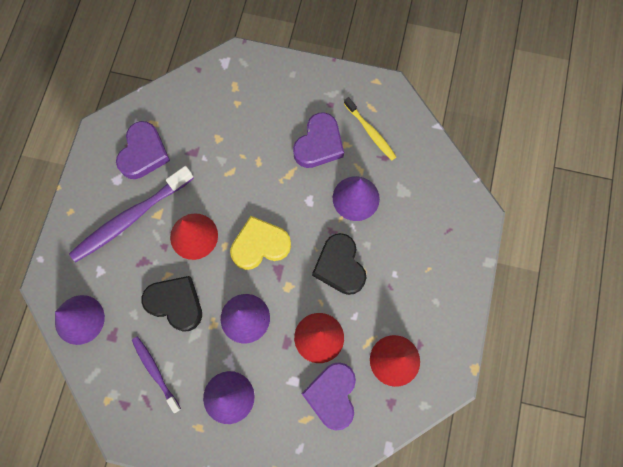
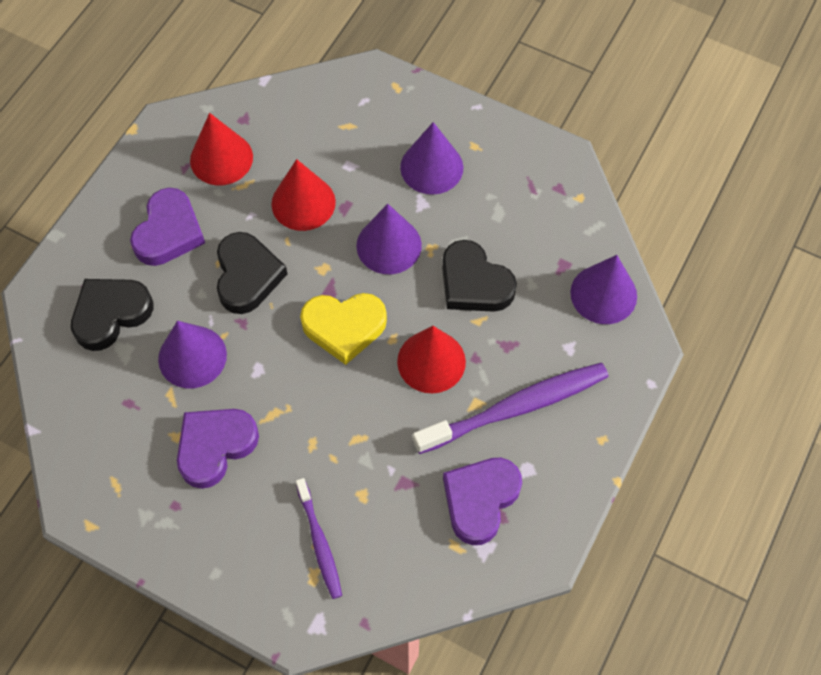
camera: 165 degrees left, 10 degrees down
(155, 372) = (515, 213): purple toothbrush -> purple toothbrush (319, 542)
(332, 395) = (309, 141): purple heart -> purple heart (169, 232)
(370, 132) = (133, 446): yellow toothbrush -> none
(422, 213) = (111, 314): none -> black heart

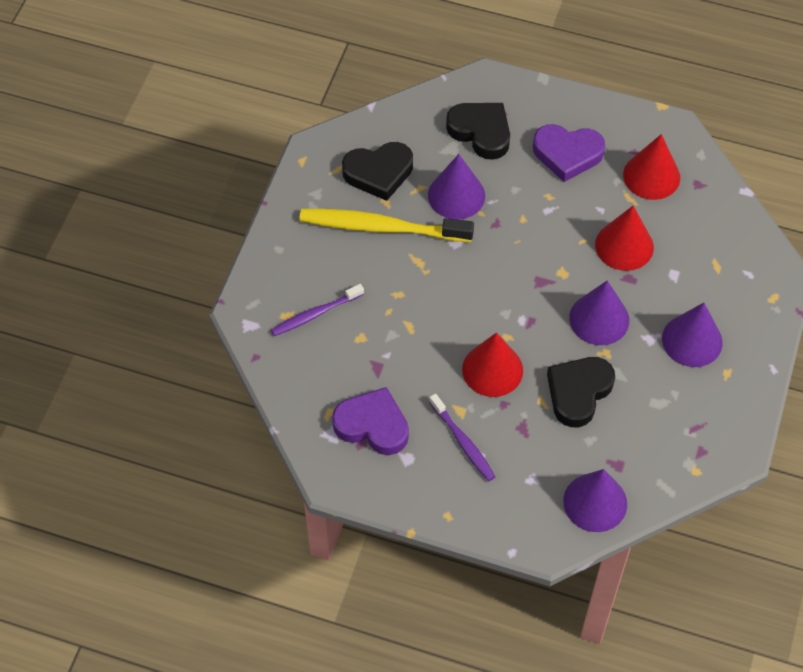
camera: 80 degrees right, 5 degrees down
(215, 447) = (381, 227): purple heart -> yellow toothbrush
(247, 276) = (540, 218): black heart -> black heart (378, 173)
(344, 327) = (509, 298): yellow heart -> none
(516, 408) = (463, 442): purple toothbrush -> purple toothbrush, size x0.57

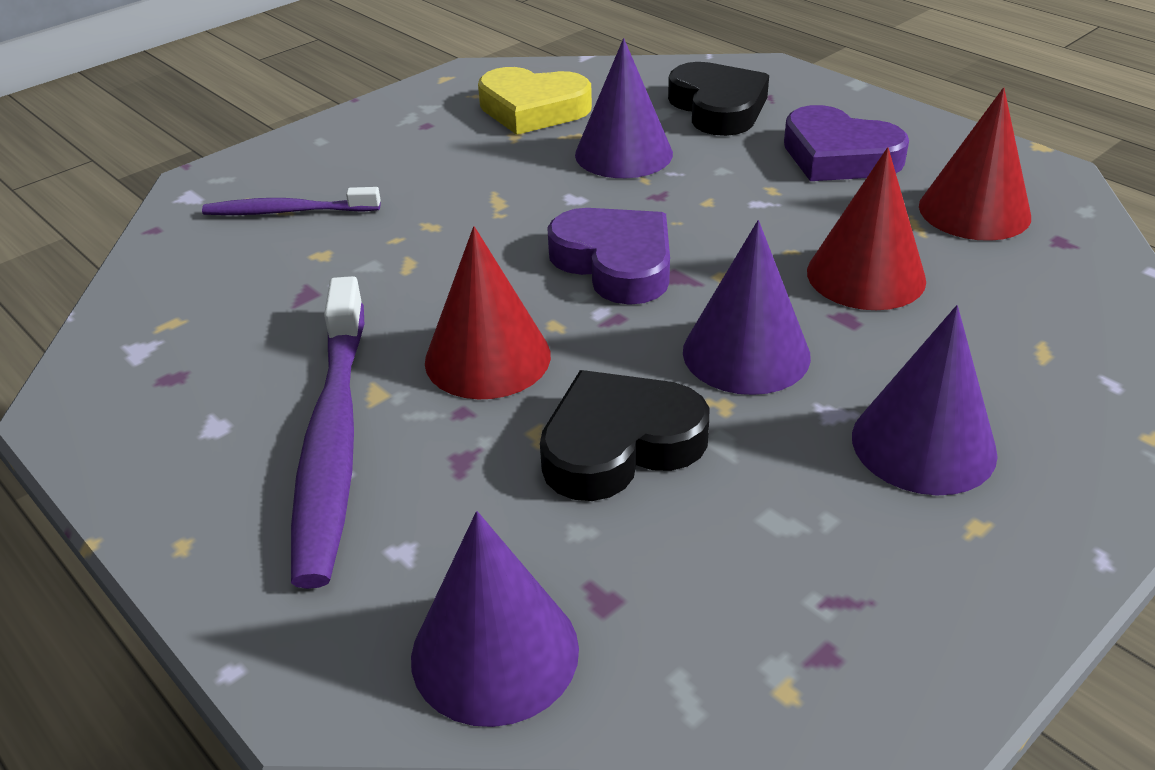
camera: 30 degrees right, 20 degrees down
(372, 425) = (213, 361): purple heart -> purple heart (615, 263)
(378, 173) = (533, 109): black heart -> yellow heart
(381, 227) = (481, 156): yellow toothbrush -> none
(463, 442) = (333, 439): purple toothbrush -> purple toothbrush, size x1.77

